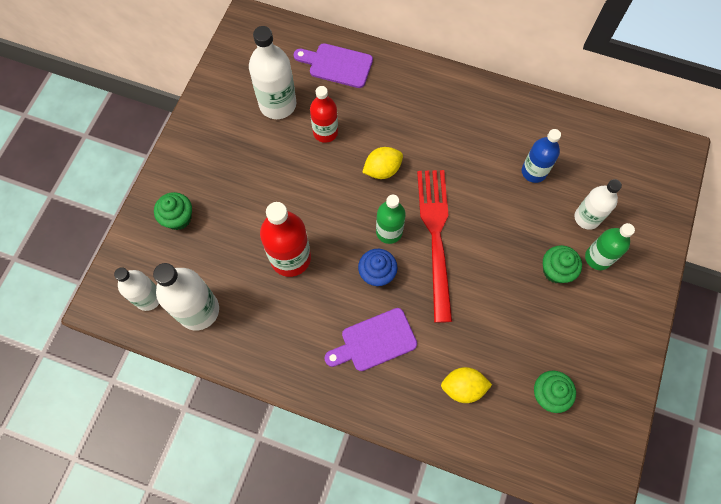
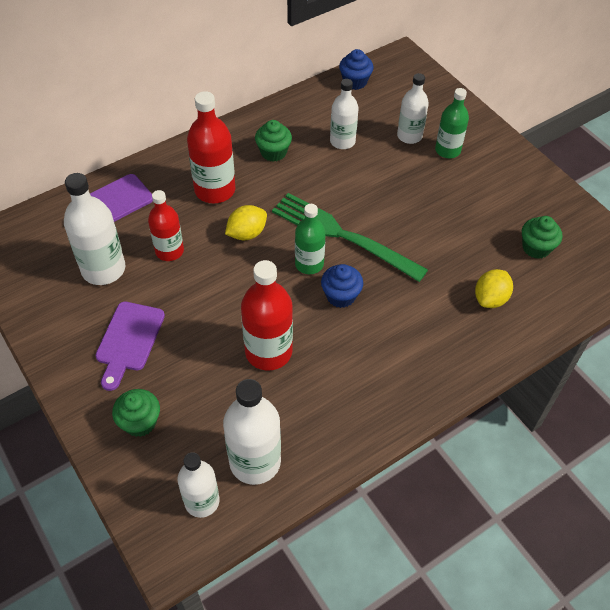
camera: 55 degrees left, 15 degrees down
(374, 341) = (401, 335): purple cutting board -> purple cutting board (128, 340)
(382, 170) = (247, 233): yellow lemon -> yellow lemon turned 45 degrees clockwise
(405, 119) = (215, 190): none -> red bottle
(435, 235) = (341, 235): red fork -> green fork
(534, 172) = (342, 141): blue bottle -> white bottle
(556, 270) = (437, 180): green cupcake -> green cupcake (273, 152)
(610, 136) = (355, 82): none -> blue cupcake

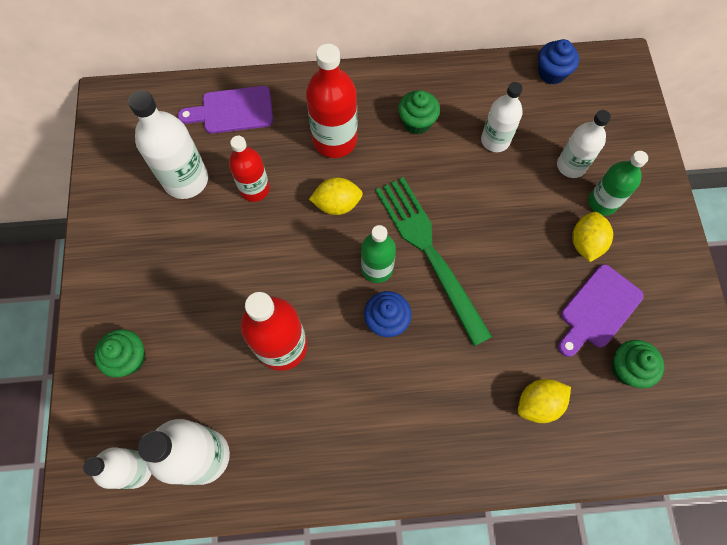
camera: 30 degrees right, 15 degrees up
(128, 340) = (166, 267): purple cutting board -> purple cutting board (597, 309)
(453, 181) = (585, 243): none -> yellow lemon

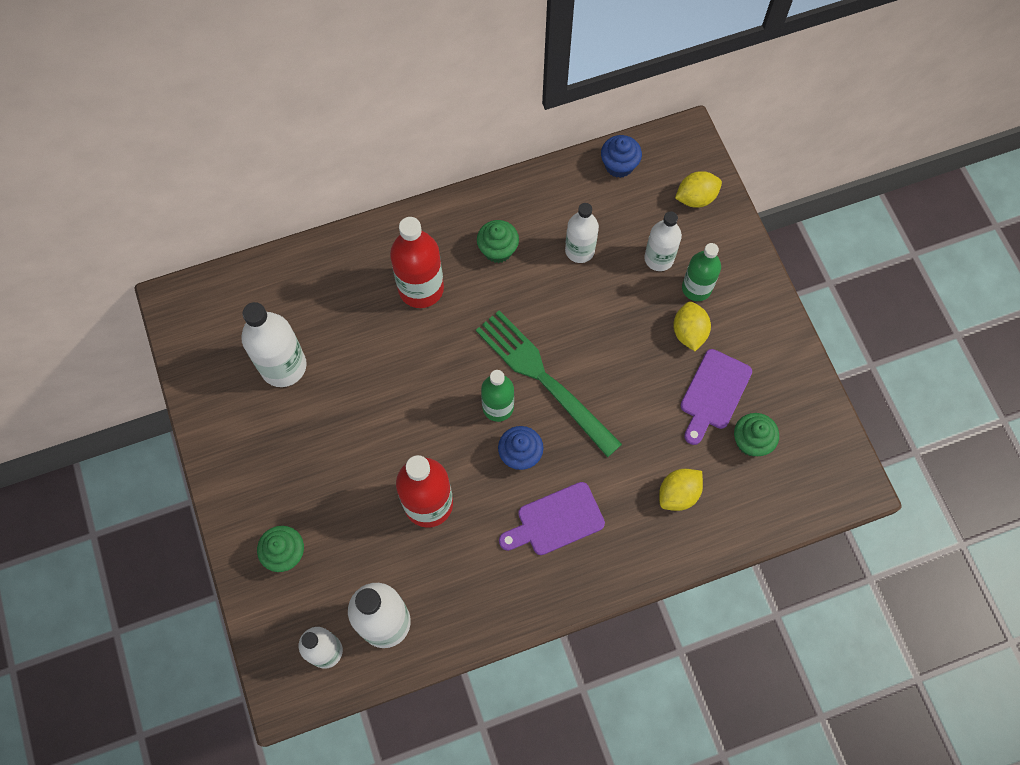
camera: 15 degrees left, 0 degrees up
(232, 111) = (308, 282): purple cutting board -> purple cutting board (555, 520)
(254, 189) = (355, 358): red bottle -> none
(337, 204) = (442, 353): yellow lemon -> yellow lemon (695, 198)

